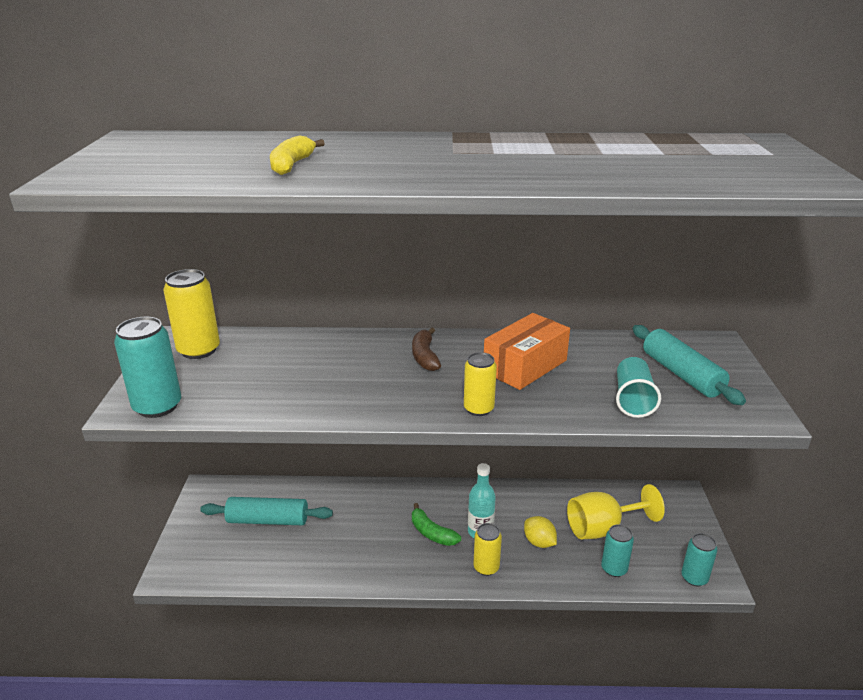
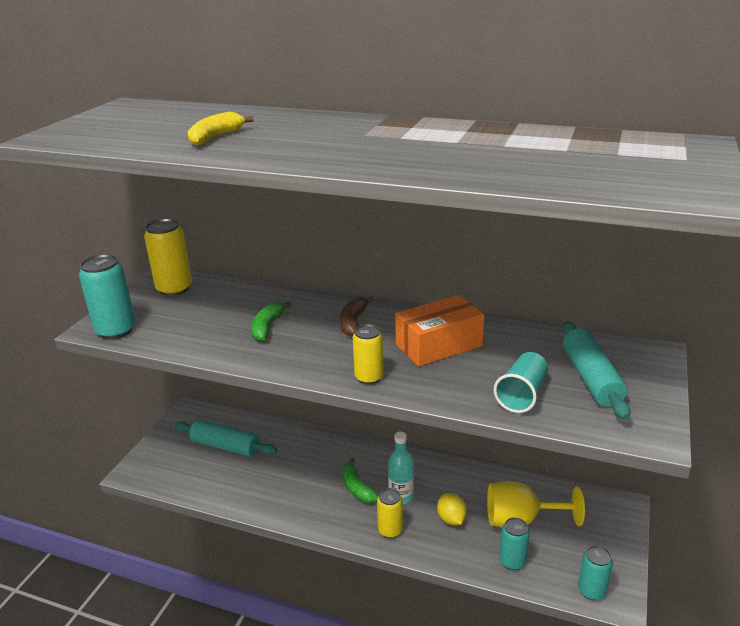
camera: 20 degrees right, 0 degrees up
(336, 375) = (267, 327): none -> green banana

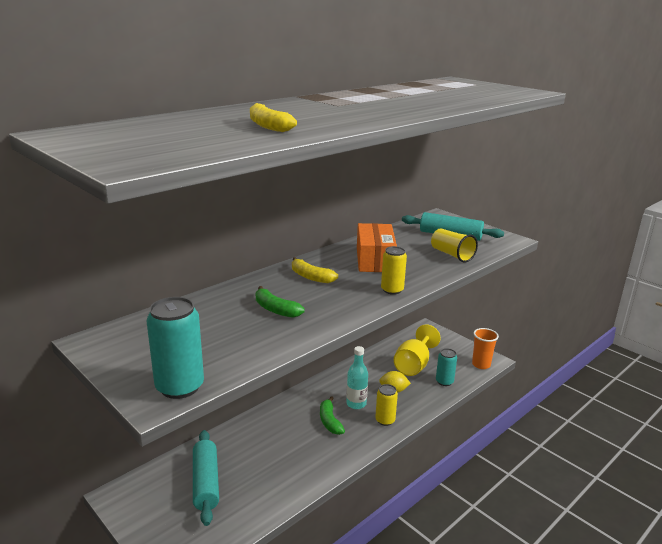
camera: 65 degrees left, 5 degrees down
(174, 289) = (135, 339): yellow can -> none
(226, 446) = (205, 482): turquoise rolling pin -> turquoise rolling pin turned 60 degrees counterclockwise
(353, 322) = (310, 277): brown banana -> yellow banana
(357, 488) = (329, 421): green banana -> green banana turned 75 degrees clockwise
(522, 394) = (451, 255): turquoise cup -> yellow cup
(591, 590) = (481, 364): turquoise can -> orange cup

